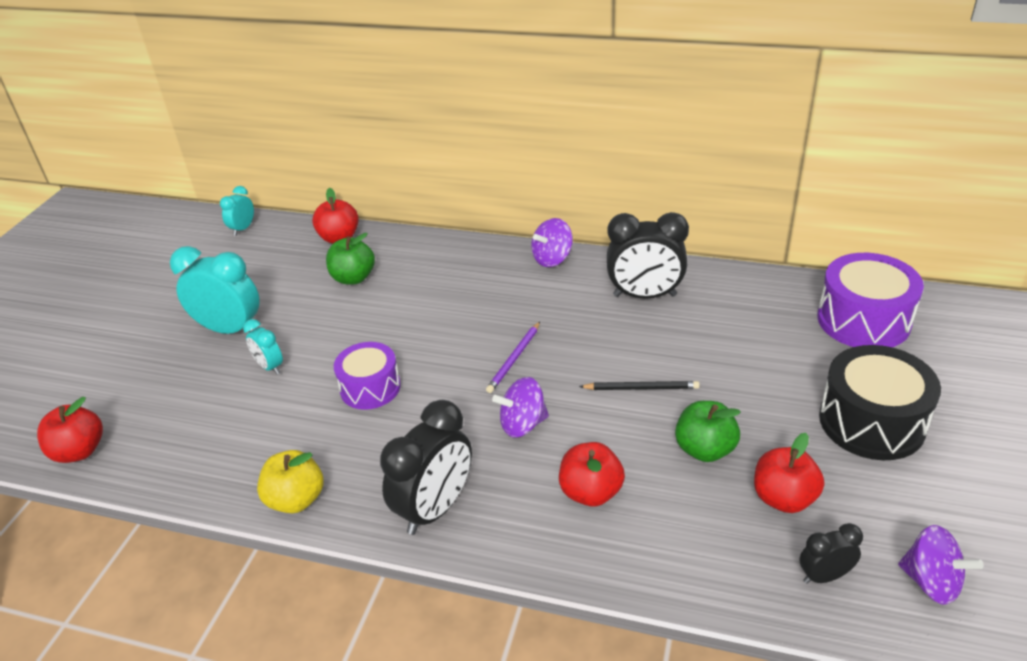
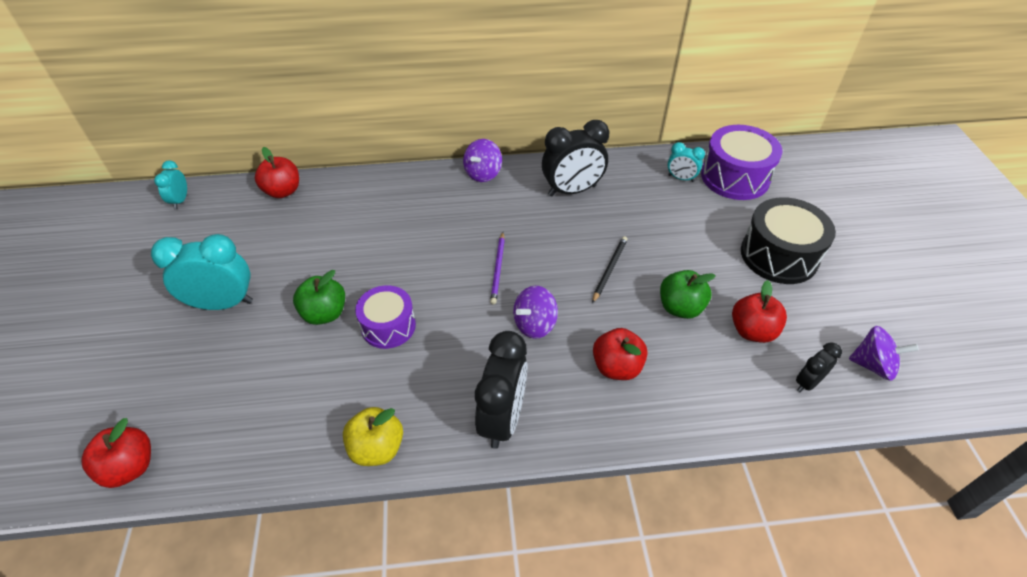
camera: 25 degrees left, 10 degrees up
(270, 367) = (283, 330): turquoise clock -> turquoise clock (681, 178)
(353, 278) = (317, 227): green apple -> green apple (324, 313)
(641, 388) = (609, 269): black pencil -> black pencil turned 45 degrees counterclockwise

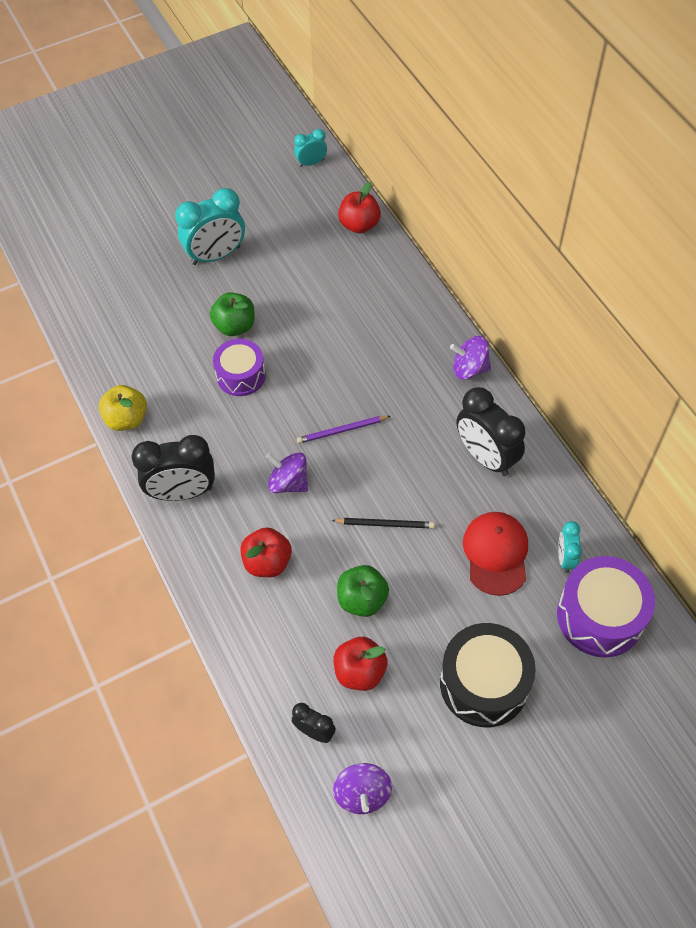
camera: 70 degrees right, 10 degrees up
(130, 467) = (63, 284): red apple -> none
(223, 304) = (216, 255): turquoise clock -> turquoise clock turned 90 degrees clockwise
(663, 212) = (496, 553): none -> red cap

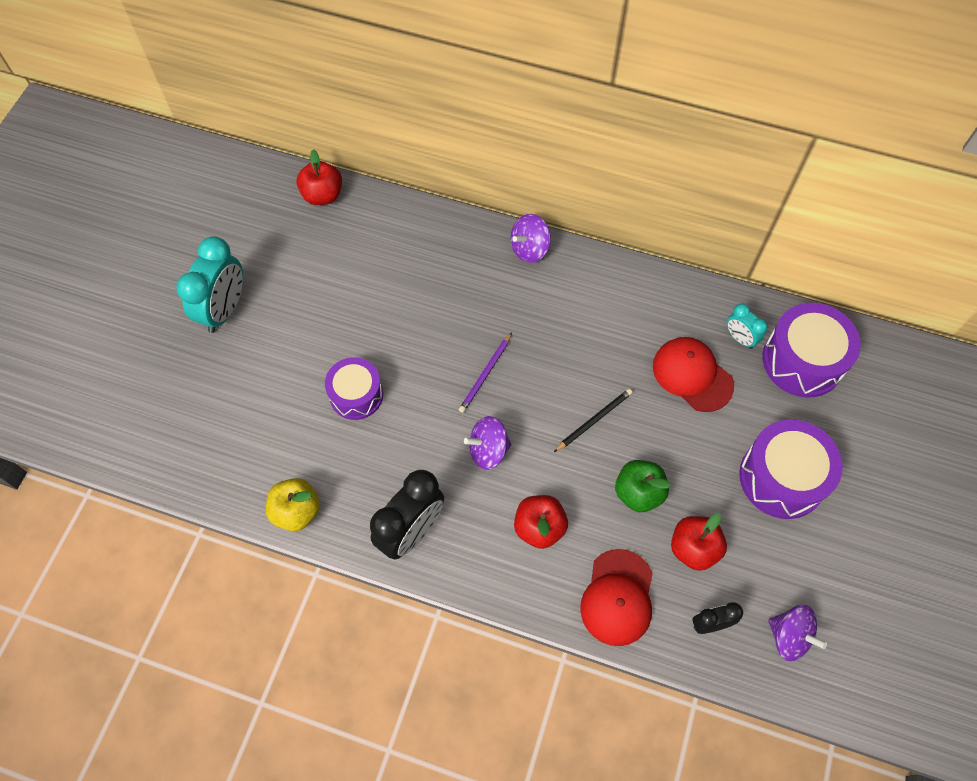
camera: 45 degrees left, 5 degrees up
(235, 326) = (306, 357): green apple -> none
(270, 654) = (617, 597): none -> red cap
(311, 163) = (225, 171): turquoise clock -> none
(484, 683) = (782, 478): black drum -> purple drum
(486, 457) = (611, 308): black clock -> none

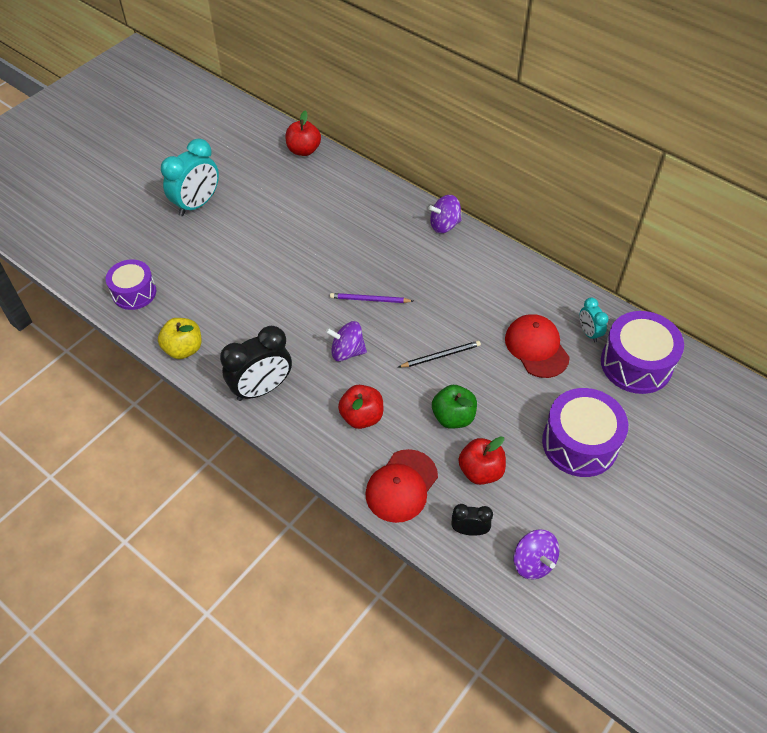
camera: 20 degrees right, 10 degrees down
(356, 395) = (265, 285): purple drum -> purple drum (134, 292)
(485, 374) = (369, 300): purple pencil -> purple pencil turned 45 degrees clockwise

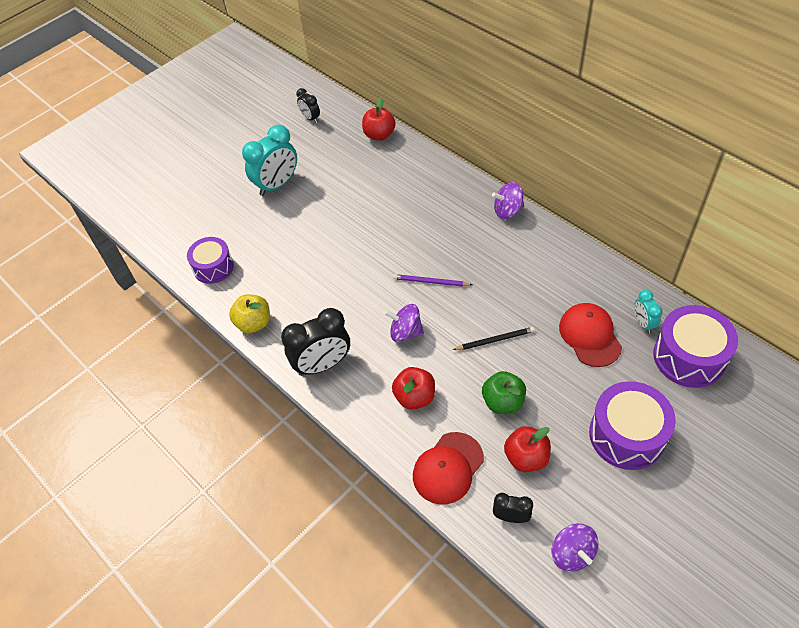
camera: 10 degrees right, 0 degrees up
(228, 134) = (310, 118): none -> black clock

